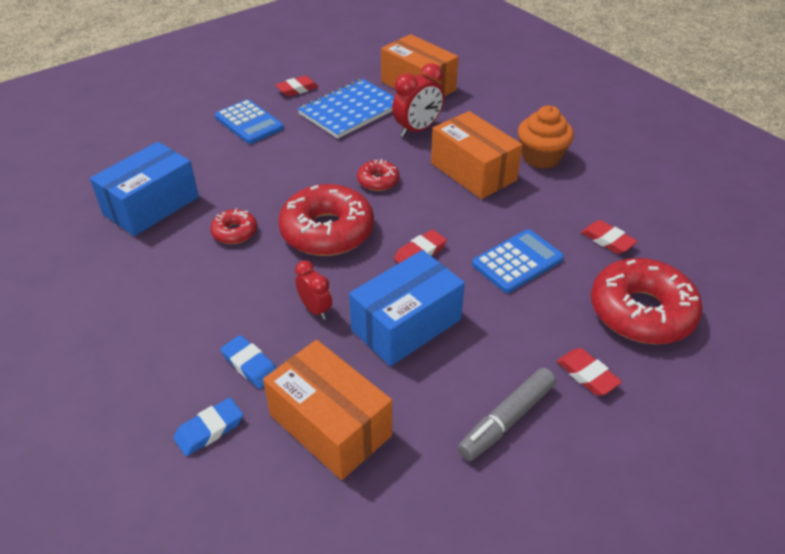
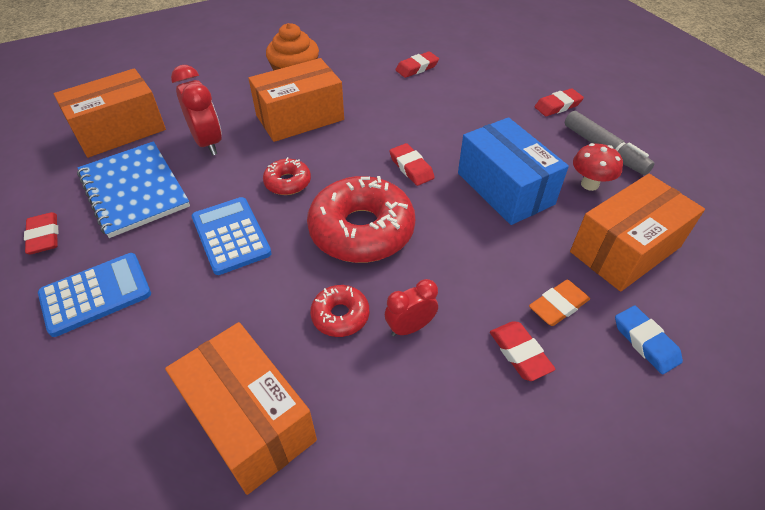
camera: 80 degrees left, 5 degrees up
(151, 205) = (249, 420): blue box -> orange box
(199, 337) = (519, 353): none -> red eraser
(250, 365) = (558, 306): blue eraser -> orange eraser
(315, 309) = (481, 249): red clock -> red clock (410, 327)
(432, 400) = (589, 184): none -> red mushroom
(517, 261) = (433, 114): blue calculator -> blue calculator (231, 236)
(641, 312) = (496, 71): red donut -> none

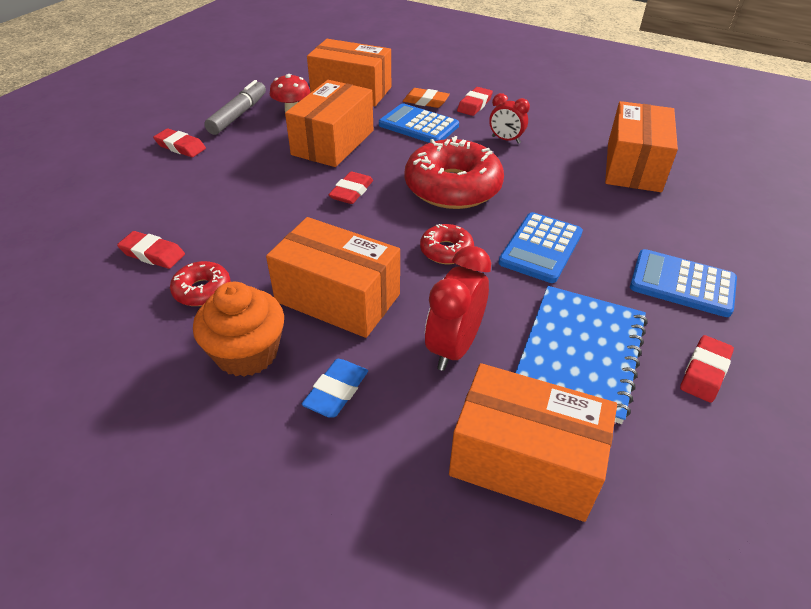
camera: 125 degrees left, 5 degrees down
(340, 315) = (533, 165): red donut -> red donut (202, 290)
(498, 266) = (418, 125): none -> blue calculator
(505, 188) = (333, 142): blue box -> orange box
(645, 342) = (420, 76): blue eraser -> blue eraser (336, 391)

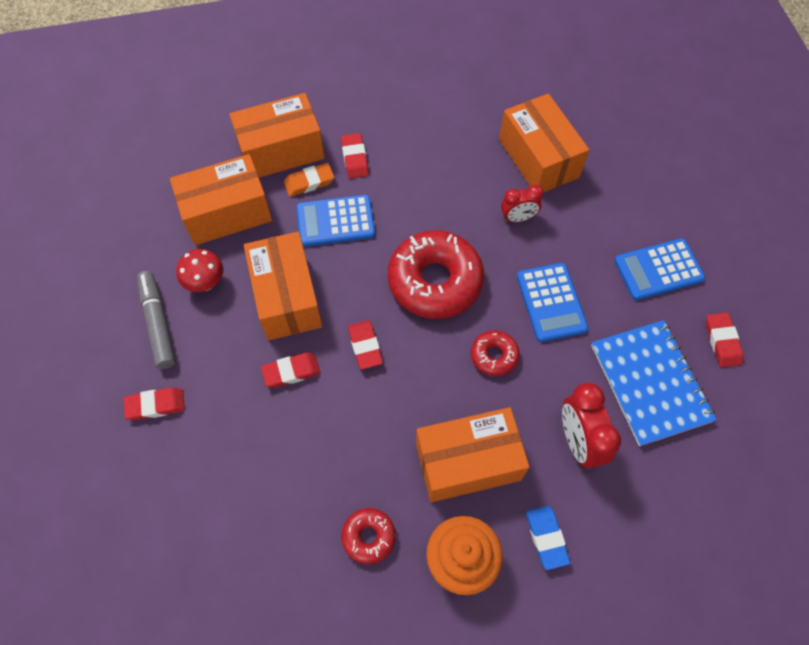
camera: 40 degrees left, 20 degrees up
(152, 254) = (288, 537): red eraser -> red eraser (291, 372)
(505, 140) = (422, 191): red clock -> red clock (518, 218)
(525, 461) = (687, 492): orange box -> orange box (281, 151)

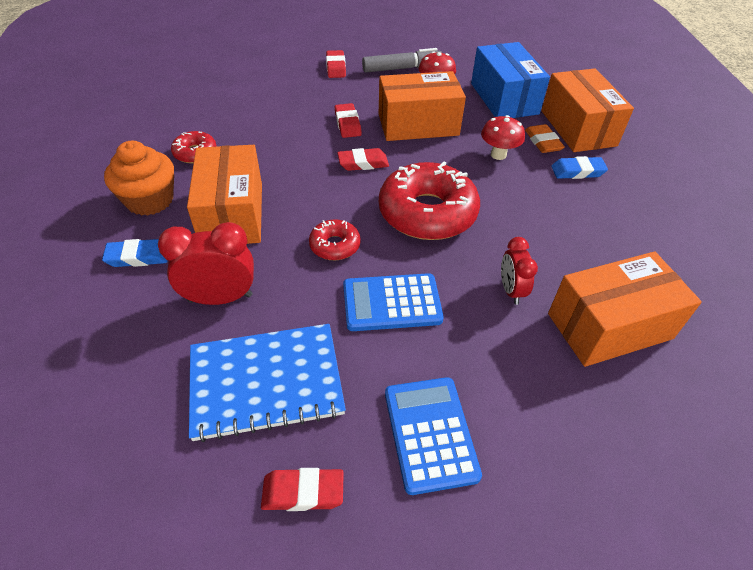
camera: 95 degrees right, 15 degrees down
(227, 213) = (504, 98): orange box -> blue box
(335, 221) = (498, 155): blue calculator -> red mushroom
(355, 158) = (577, 171): red eraser -> blue eraser

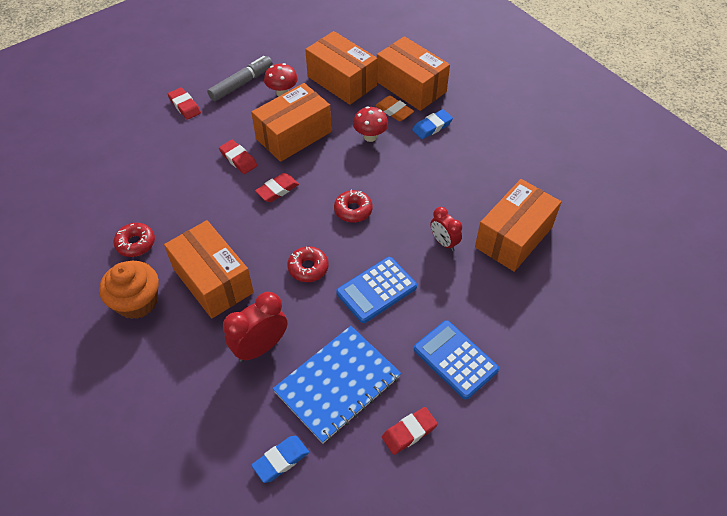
camera: 30 degrees left, 5 degrees up
(138, 256) = (172, 349): blue eraser -> blue eraser (281, 460)
(427, 213) = (353, 210): red donut -> red donut, size x0.49
(504, 98) = (342, 81): blue box -> orange box

